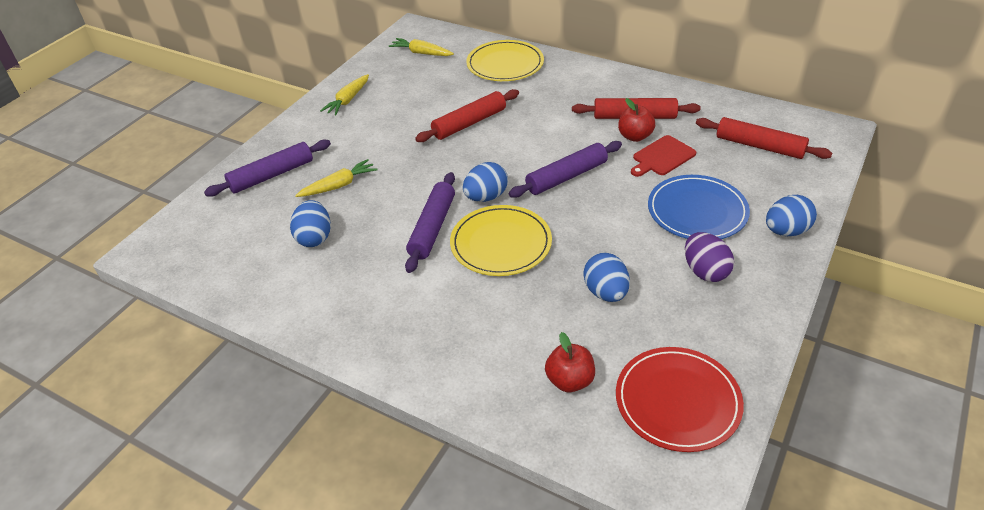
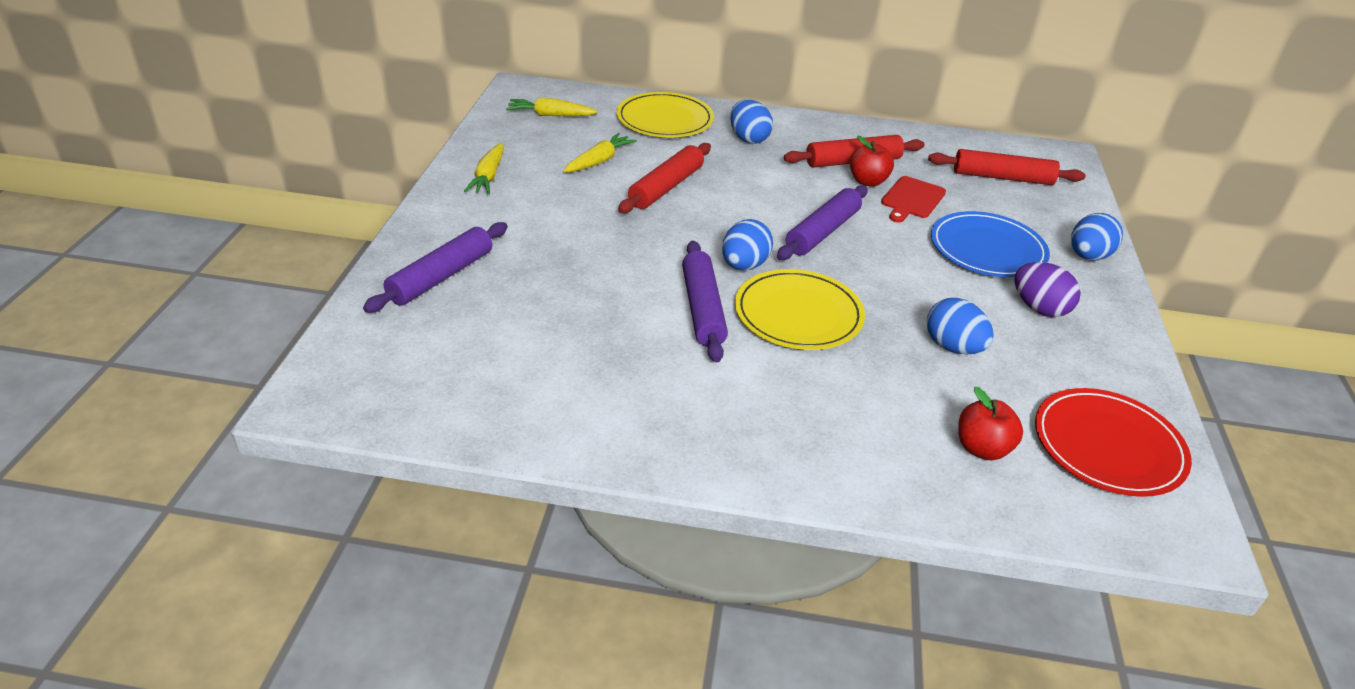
camera: 25 degrees left, 5 degrees down
(314, 237) = (554, 343): blue egg -> blue egg (748, 139)
(338, 185) = (545, 277): yellow carrot -> yellow carrot (599, 161)

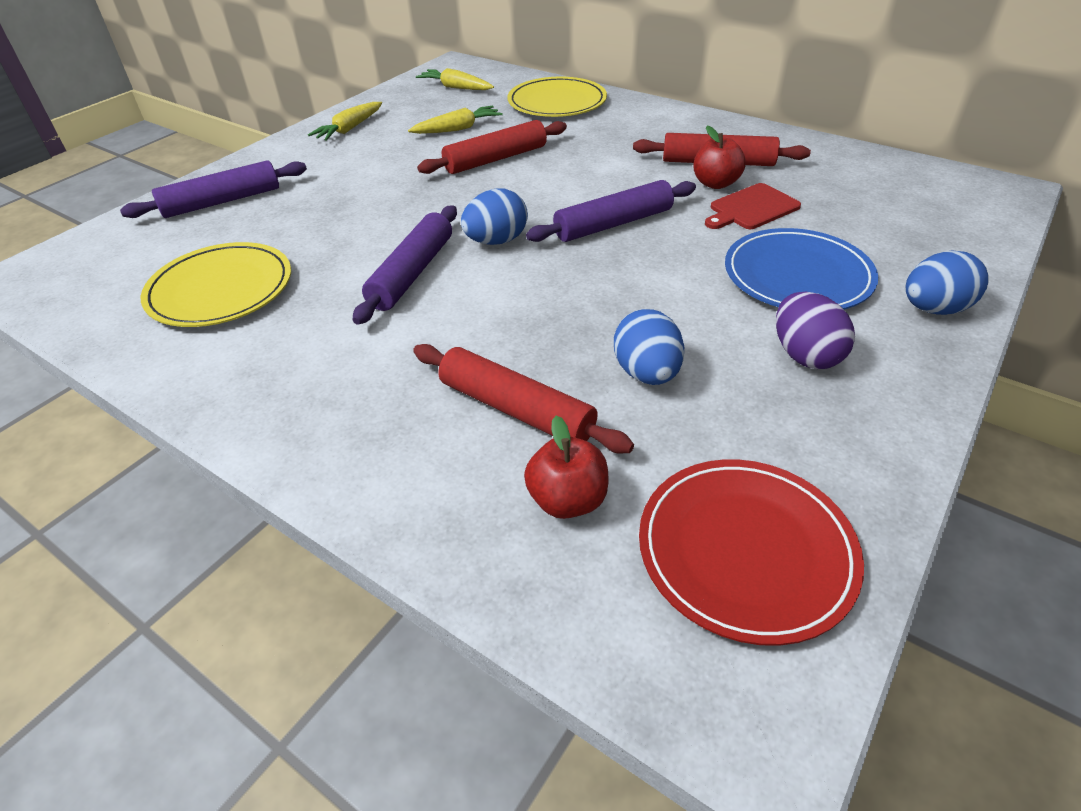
camera: 30 degrees right, 5 degrees up
(748, 139) = (623, 128): blue egg -> none
(798, 314) = (503, 298): yellow plate -> yellow plate (220, 289)
(1002, 177) = (892, 203): red rolling pin -> red rolling pin (516, 410)

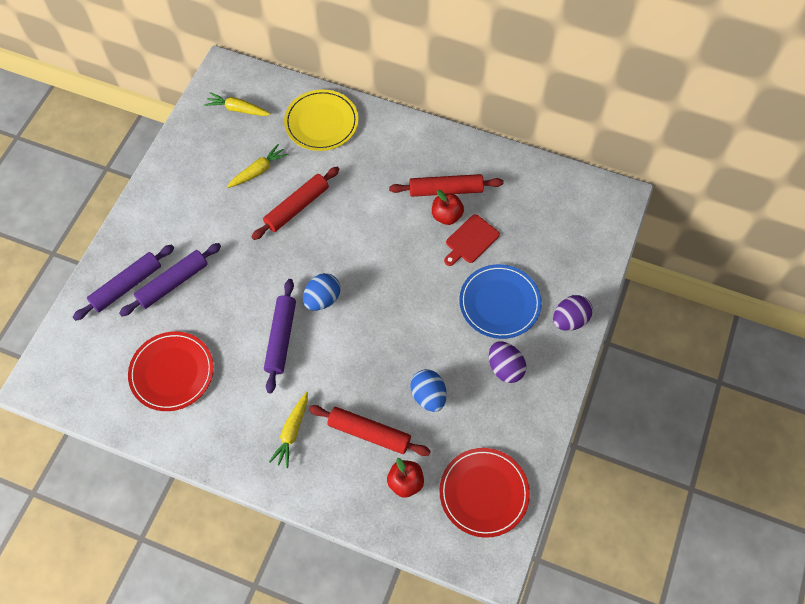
camera: 15 degrees left, 20 degrees up
(220, 289) = (172, 372): yellow plate -> red plate
(350, 129) = (177, 182): yellow carrot -> yellow carrot (292, 432)
(613, 224) = (390, 270): purple rolling pin -> purple rolling pin (173, 283)
(934, 309) = (569, 320): blue egg -> purple egg

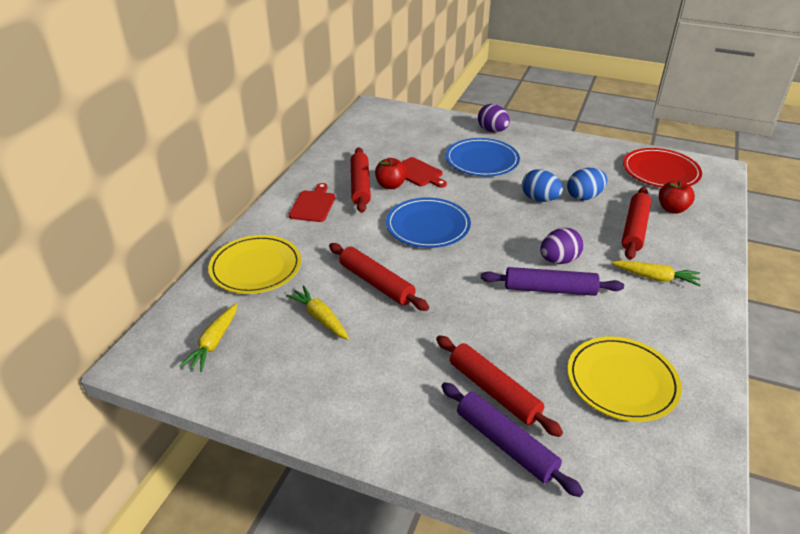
camera: 90 degrees left, 25 degrees down
(172, 372) = (622, 381): red plate -> yellow plate
(173, 283) = (494, 391): purple rolling pin -> red rolling pin
(322, 299) = (495, 261): blue egg -> blue egg (539, 199)
(377, 247) = (428, 226): none -> blue plate
(411, 154) = (313, 205): none -> red cutting board
(505, 368) = (544, 159): purple egg -> purple egg (559, 260)

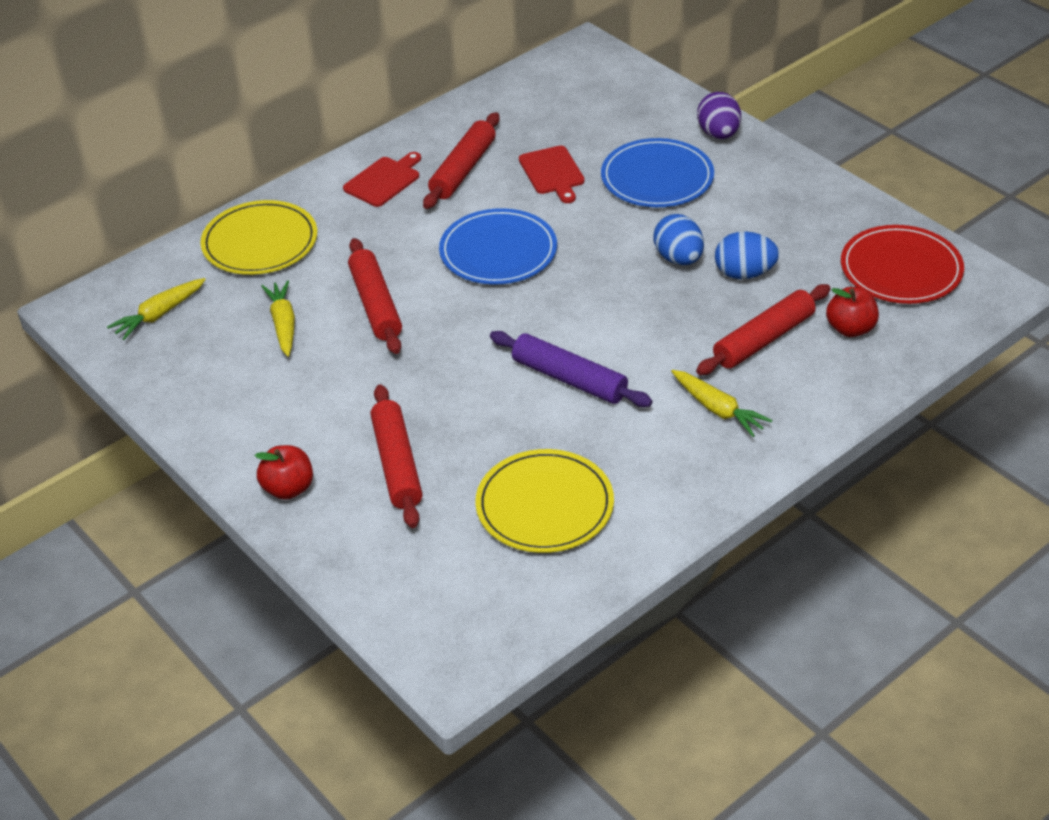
camera: 30 degrees right, 5 degrees up
(390, 185) = (501, 180): red apple -> red apple (288, 488)
(505, 443) = (361, 517): purple rolling pin -> none
(559, 260) = (618, 347): purple egg -> none

